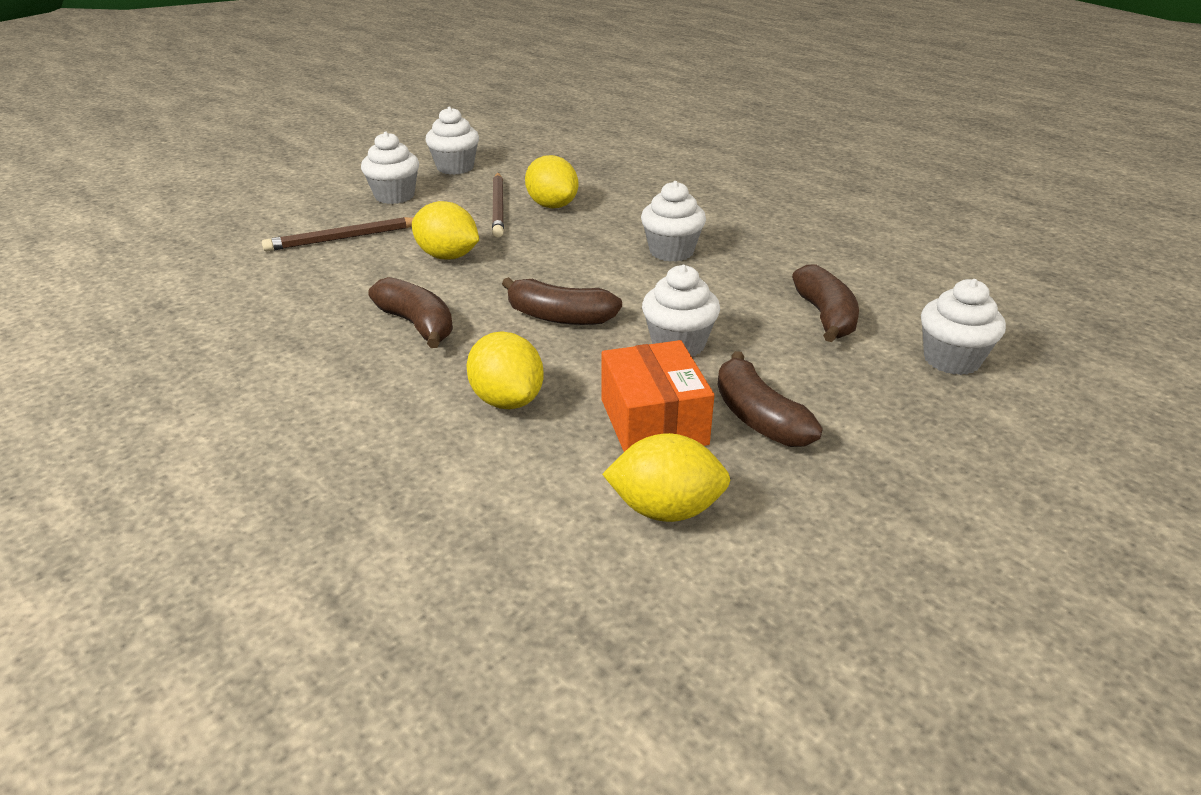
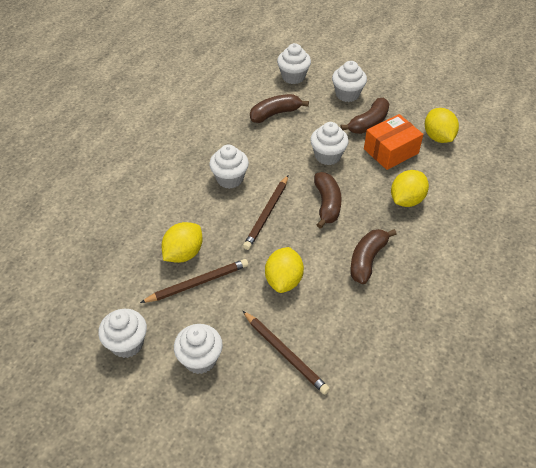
camera: 110 degrees left, 15 degrees up
(578, 266) = (267, 214): none -> brown pencil
(873, 416) = (347, 94): none -> white cupcake

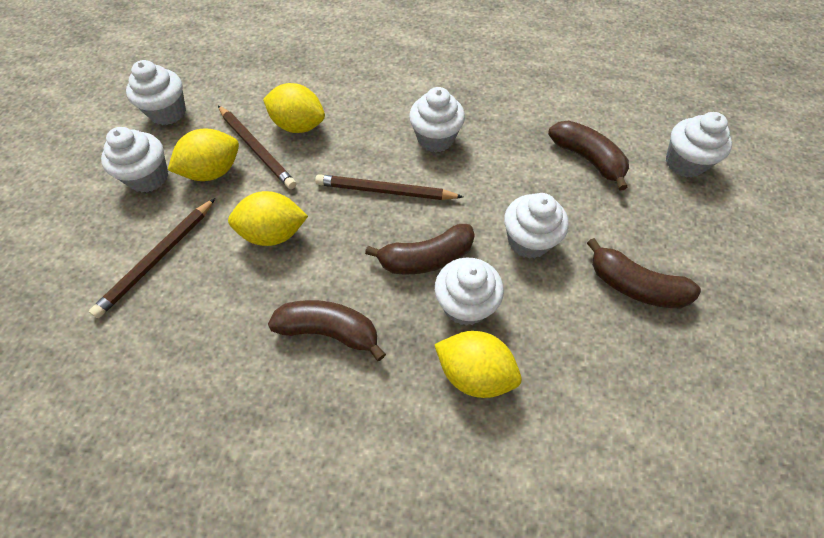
camera: 75 degrees right, 10 degrees up
(347, 94) = (689, 242): white cupcake -> white cupcake (465, 305)
(391, 151) = (582, 331): orange box -> none
(438, 137) = (660, 411): yellow lemon -> yellow lemon (213, 171)

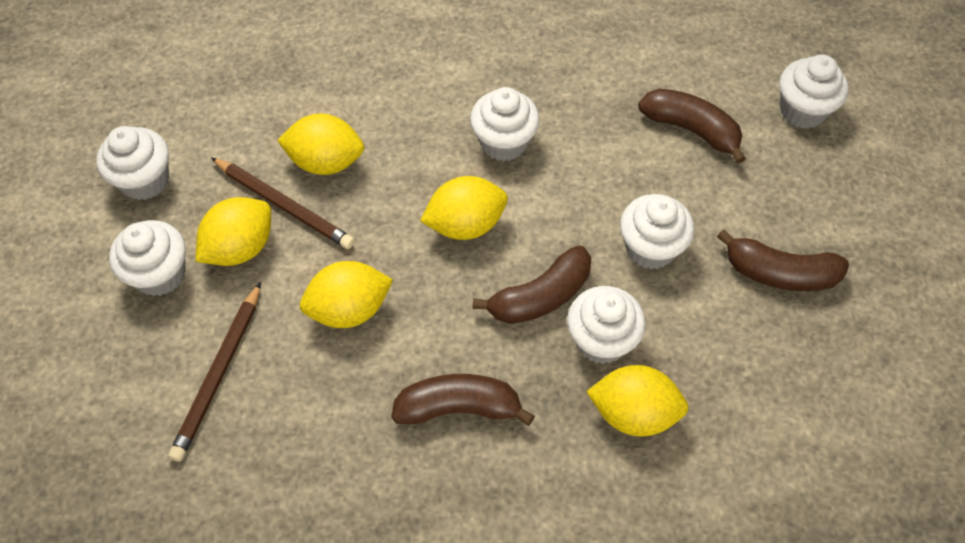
camera: 15 degrees left, 0 degrees up
(385, 191) = (465, 224): brown pencil -> yellow lemon

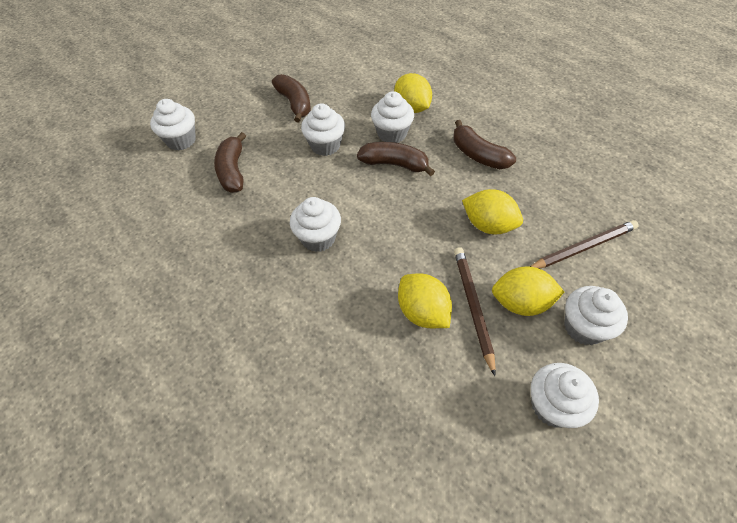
camera: 130 degrees left, 5 degrees down
(465, 224) = (388, 217): yellow lemon -> none

